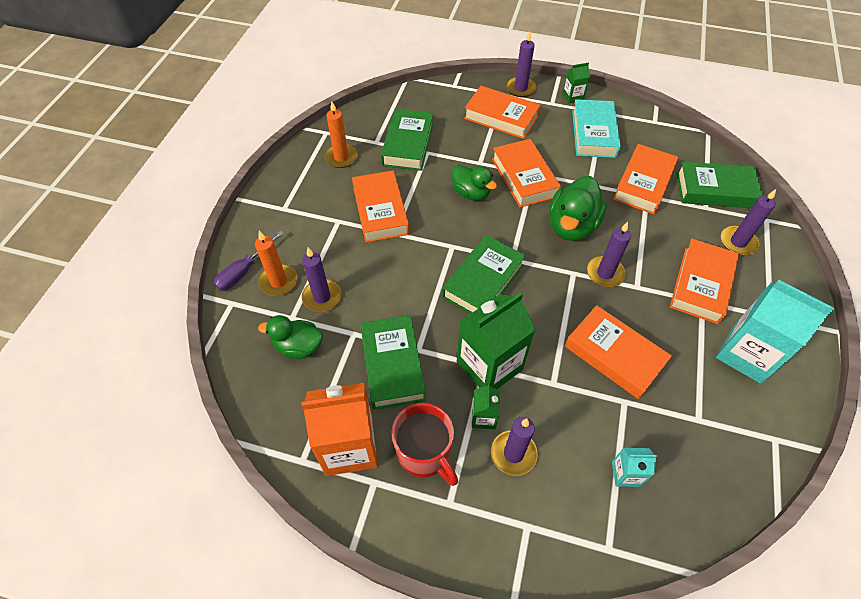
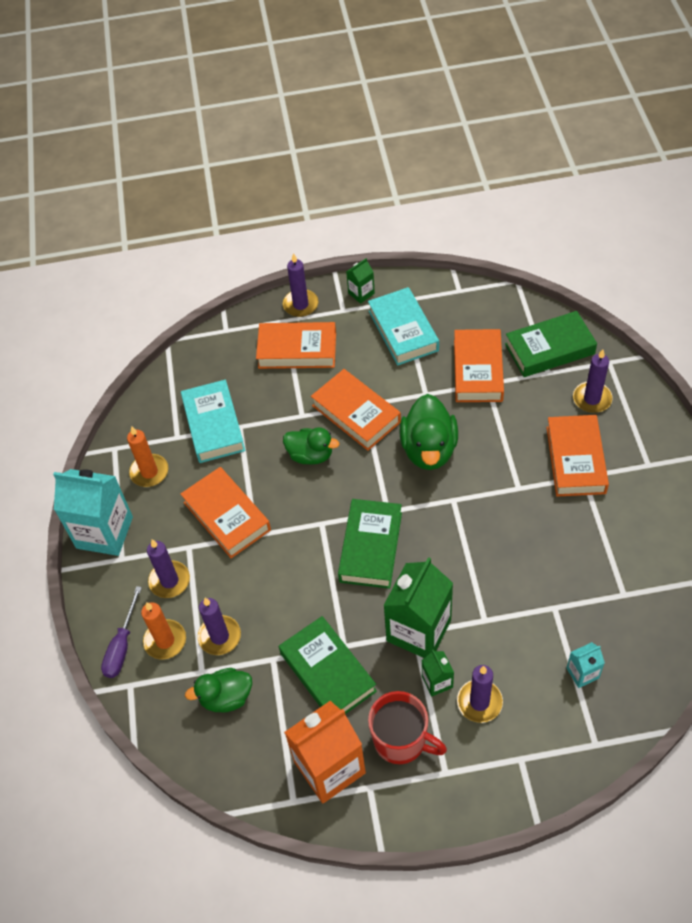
camera: 20 degrees left, 0 degrees up
(408, 144) = (213, 425): green book -> turquoise book
(605, 273) = (483, 487): purple candle -> purple candle (169, 581)
(614, 355) = (526, 567): orange book -> none
(746, 354) = (641, 512): turquoise carton -> turquoise carton (104, 532)

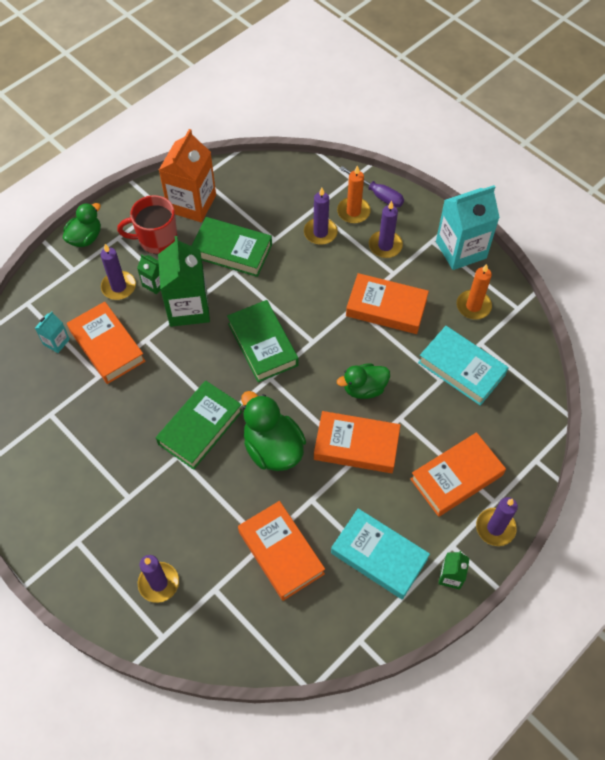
camera: 140 degrees right, 5 degrees up
(122, 646) = (378, 195): purple screwdriver -> purple screwdriver turned 150 degrees clockwise
(226, 697) = (286, 204): green duck -> green duck (85, 238)
(549, 349) = (228, 618): green book -> green book (200, 427)
(576, 460) = (143, 509): orange book -> orange book (107, 346)

